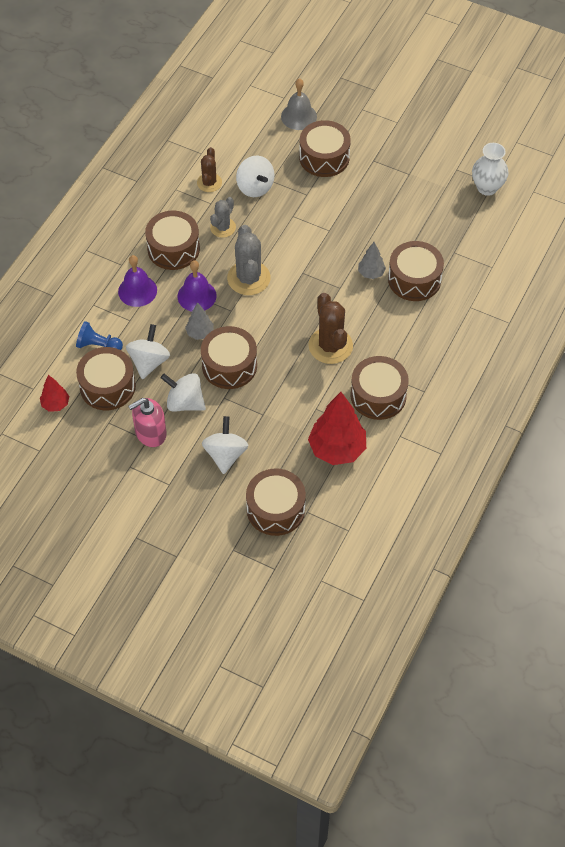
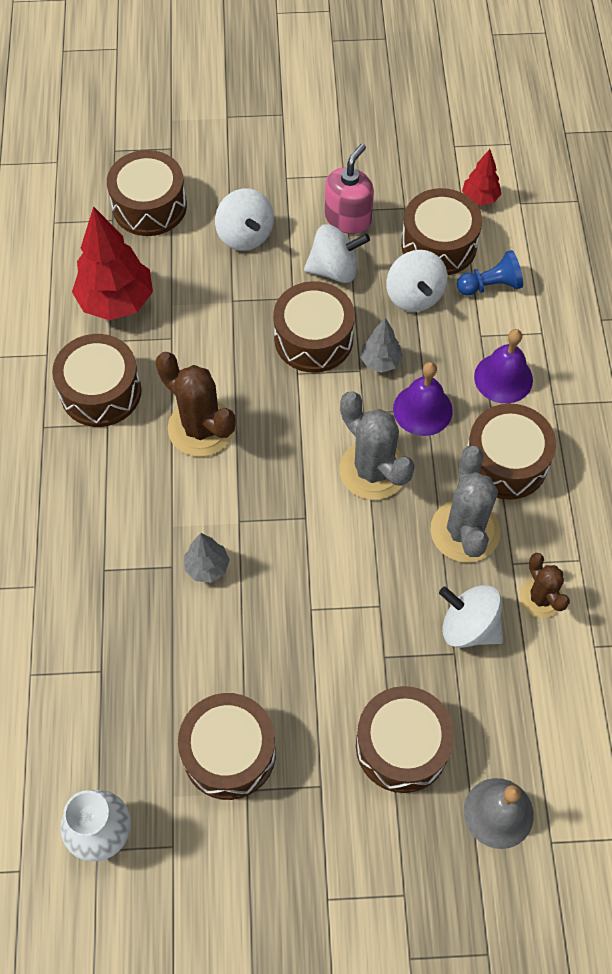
camera: 150 degrees right, 5 degrees up
(223, 227) = (465, 531): grey cactus -> grey cactus, size x1.64
(414, 279) = (138, 590): brown drum -> brown drum (229, 752)

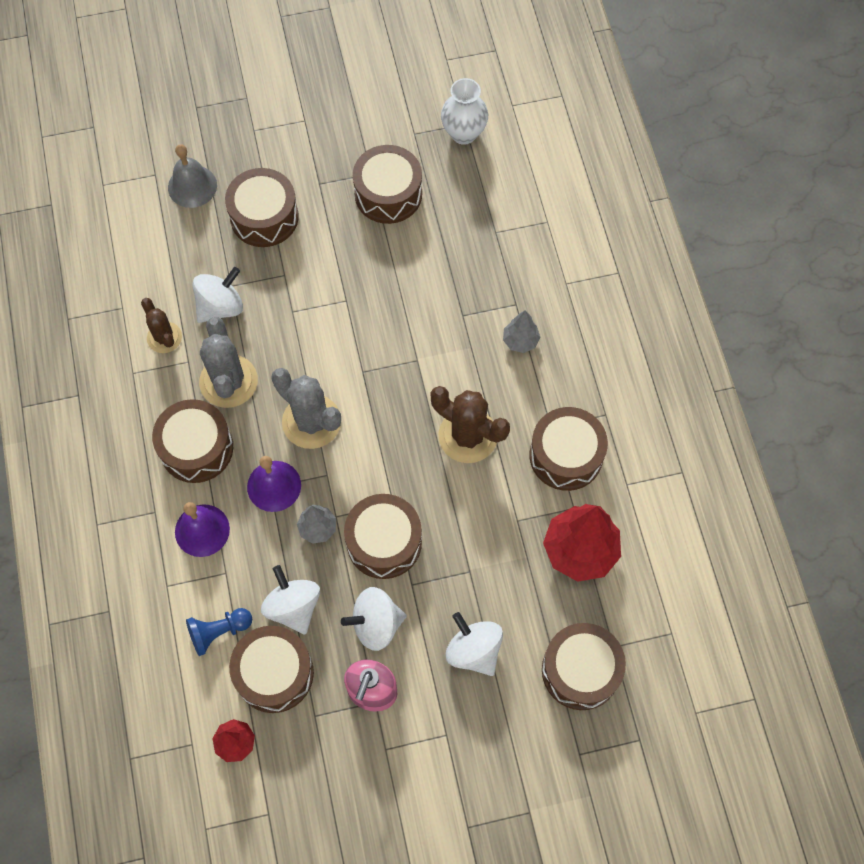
camera: 170 degrees right, 5 degrees up
(207, 567) = (434, 319): grey tree -> grey tree (520, 341)
(469, 627) = (220, 306): white spinning top -> white spinning top turned 60 degrees counterclockwise

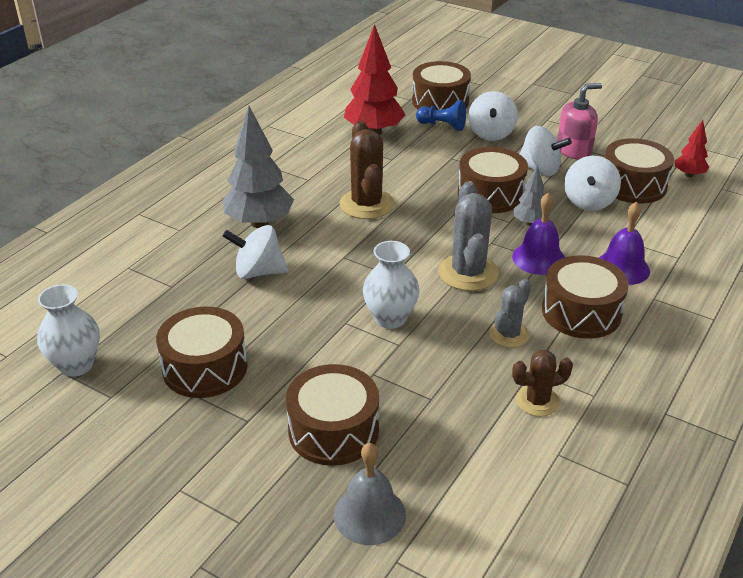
camera: 135 degrees left, 30 degrees down
(164, 337) = (537, 401): brown cactus -> brown cactus turned 60 degrees clockwise
(219, 632) = (657, 218): blue pawn -> blue pawn (442, 126)
(220, 306) = (458, 389): white spinning top -> white spinning top (258, 272)
(228, 381) = (509, 335): grey cactus -> grey cactus, size x0.61
(320, 328) = (390, 318): none -> white vase
(520, 341) = (259, 223): grey tree -> grey tree, size x1.94
(566, 455) = (320, 164): brown drum -> none

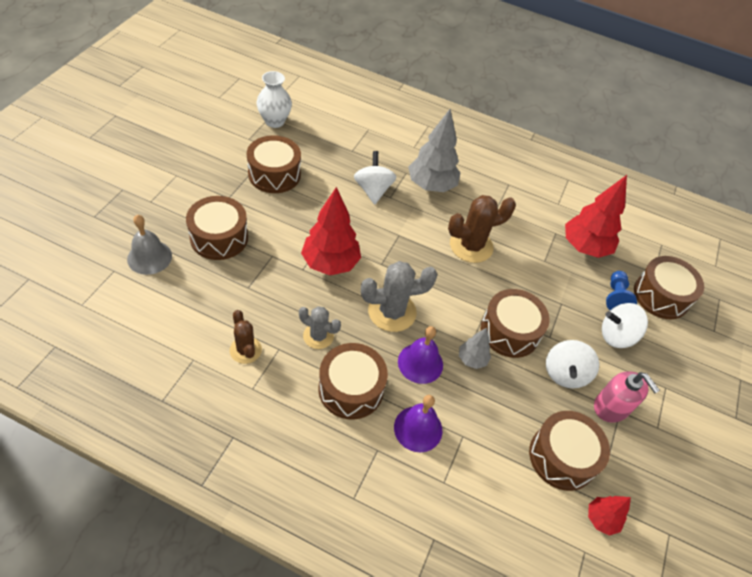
camera: 75 degrees right, 15 degrees up
(390, 318) = (330, 263): white vase -> red tree
(589, 202) = (519, 412): white spinning top -> none

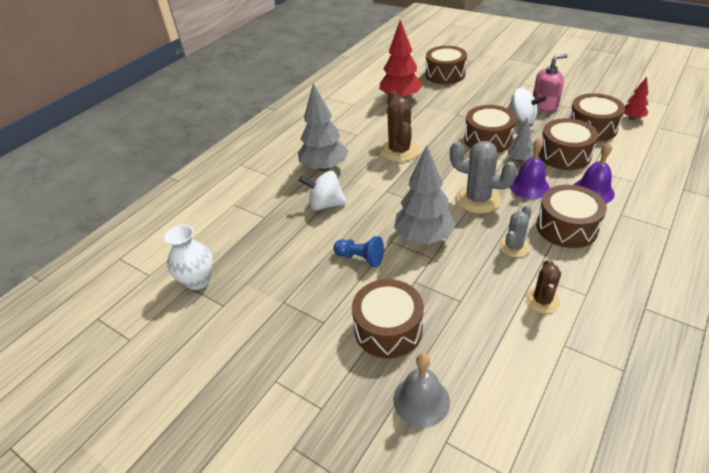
camera: 70 degrees left, 10 degrees down
(245, 350) = (542, 300): brown cactus -> brown cactus turned 60 degrees counterclockwise
(274, 174) = (290, 280): brown drum -> brown drum (564, 155)
(330, 263) = (423, 237): red tree -> grey tree
(392, 312) = (478, 199): grey cactus -> grey cactus turned 60 degrees counterclockwise
(615, 297) = (448, 91): blue pawn -> blue pawn (360, 258)
(616, 336) = (483, 95): white spinning top -> none

